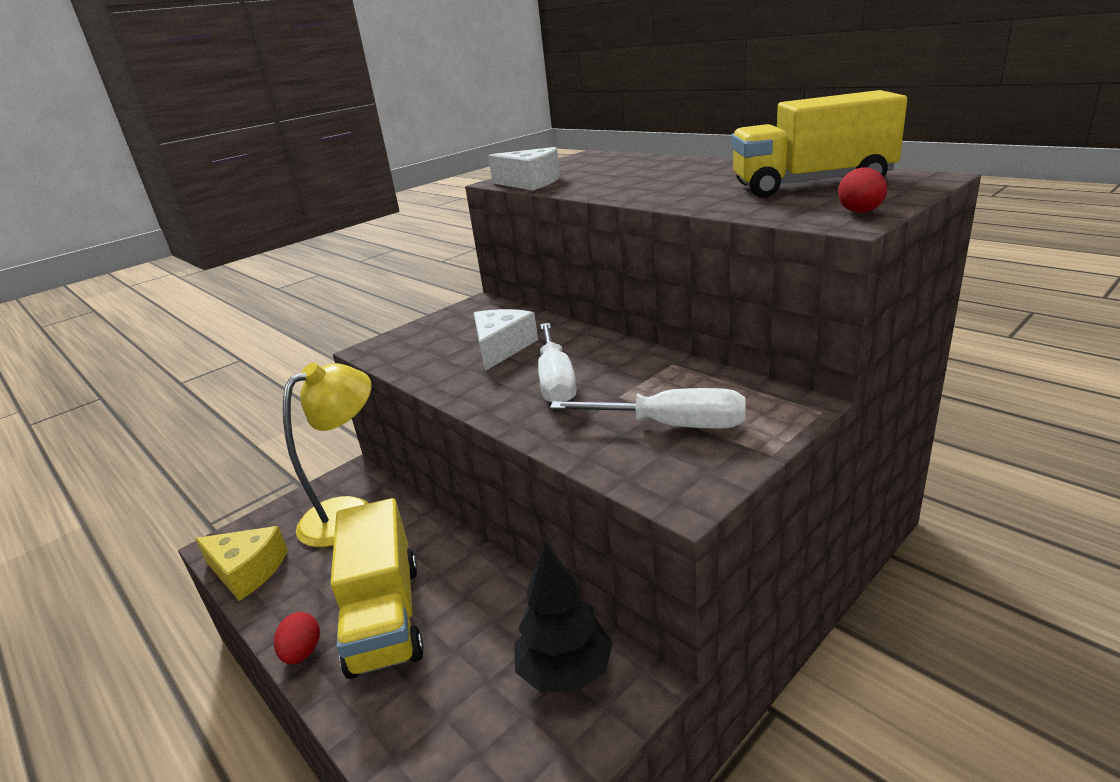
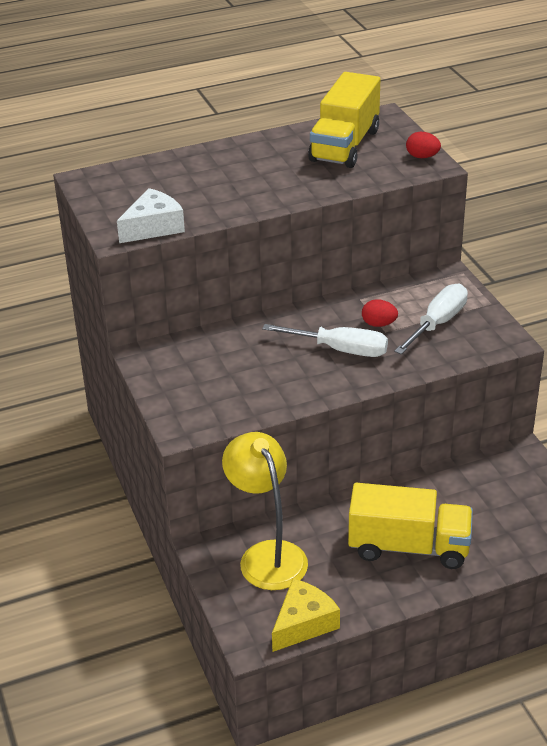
camera: 70 degrees left, 10 degrees up
(302, 652) = (419, 592): red egg -> red egg (379, 324)
(501, 348) = (257, 362): white cheese -> none
(565, 672) = (501, 476): black tree -> none

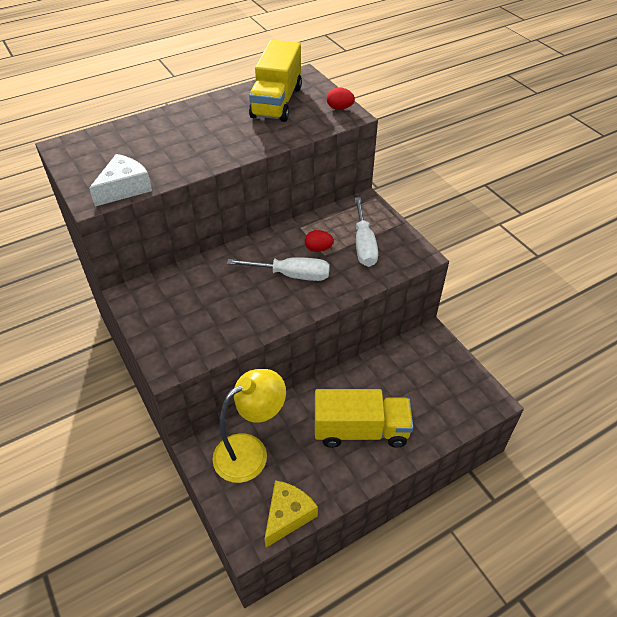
camera: 10 degrees left, 10 degrees up
(267, 555) = (250, 451): yellow lamp -> yellow lamp turned 90 degrees clockwise
(437, 323) = (363, 244): white screwdriver -> white screwdriver turned 150 degrees clockwise

